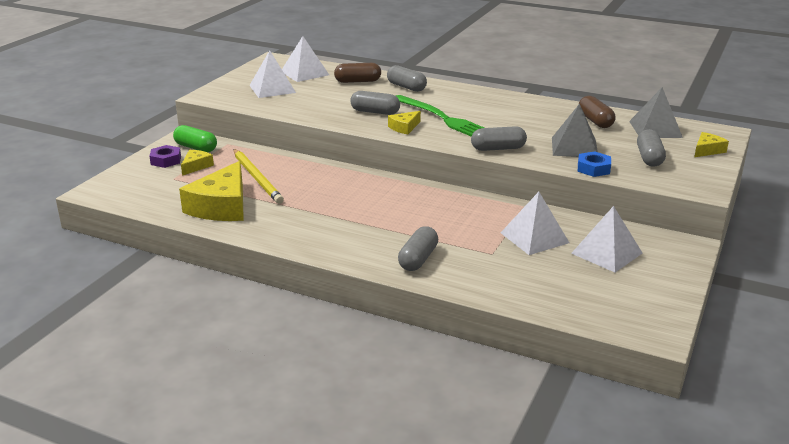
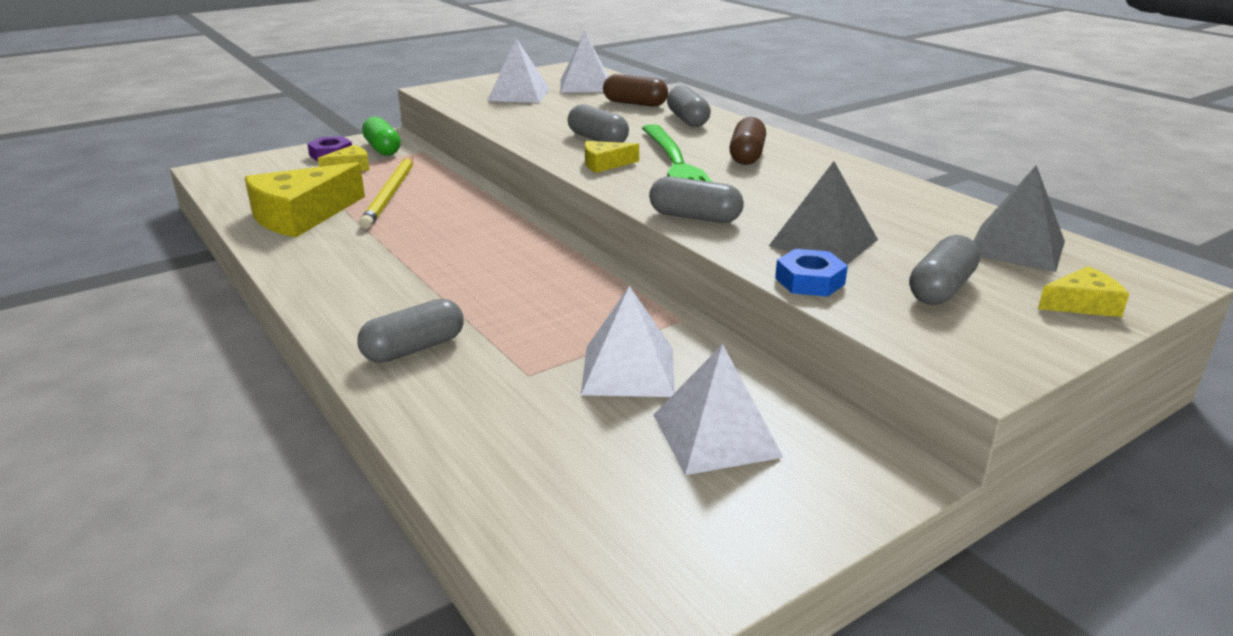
camera: 30 degrees right, 0 degrees up
(595, 121) = (916, 213): brown capsule -> brown capsule (747, 156)

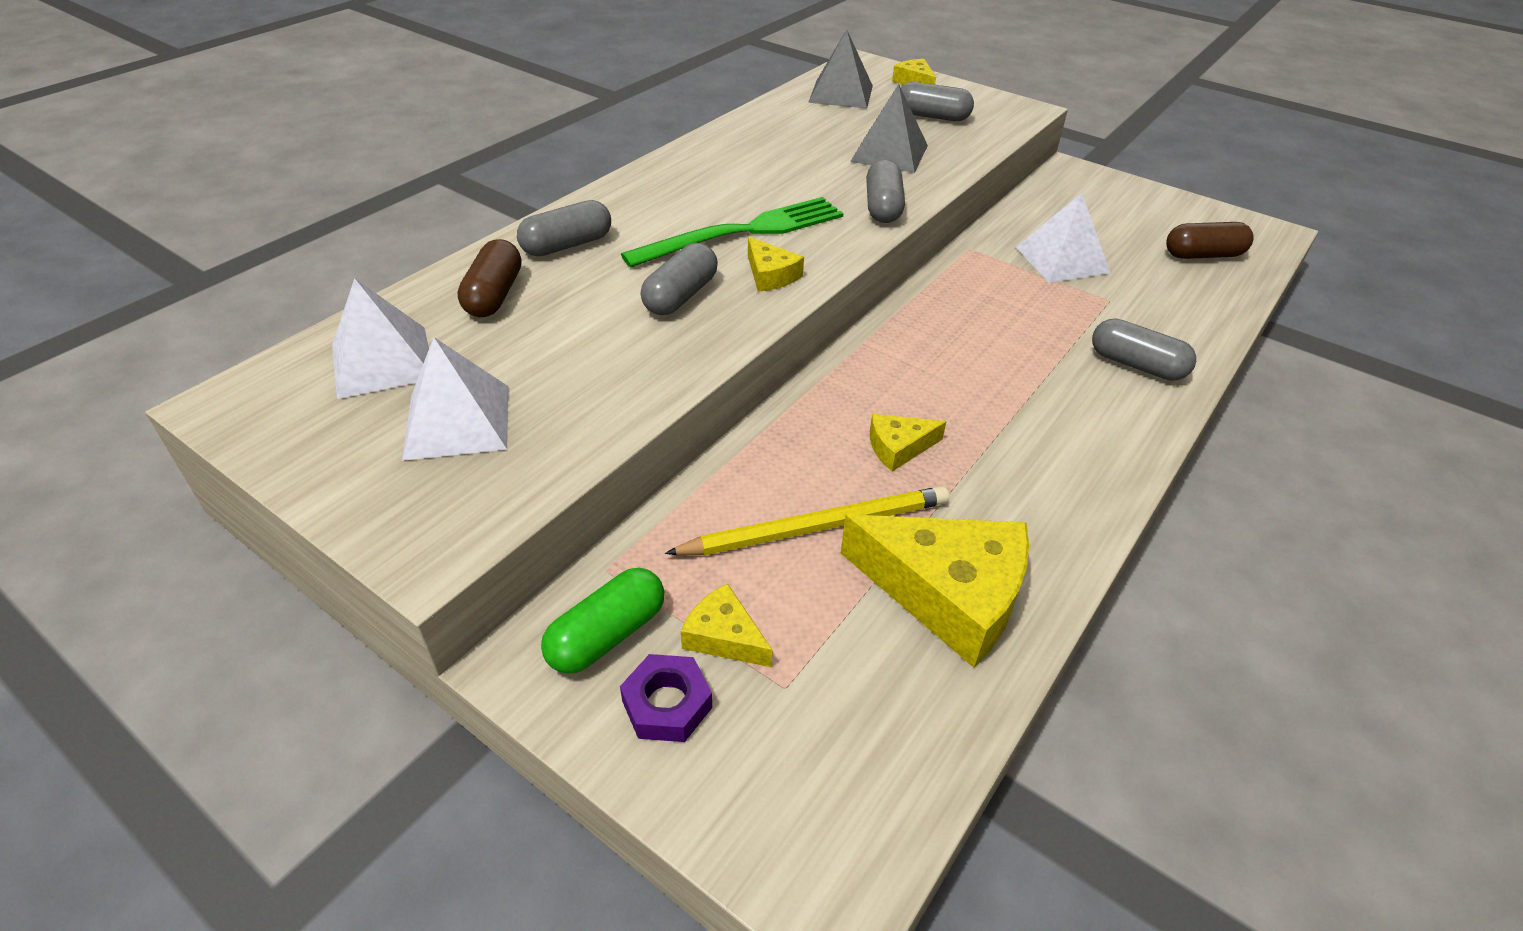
camera: 110 degrees left, 15 degrees up
(427, 226) = (899, 447): none -> yellow cheese
(716, 435) = (1097, 220): white pyramid -> none
(747, 156) = (693, 197): brown capsule -> brown capsule (1203, 255)
(809, 281) = (962, 155): blue nut -> none

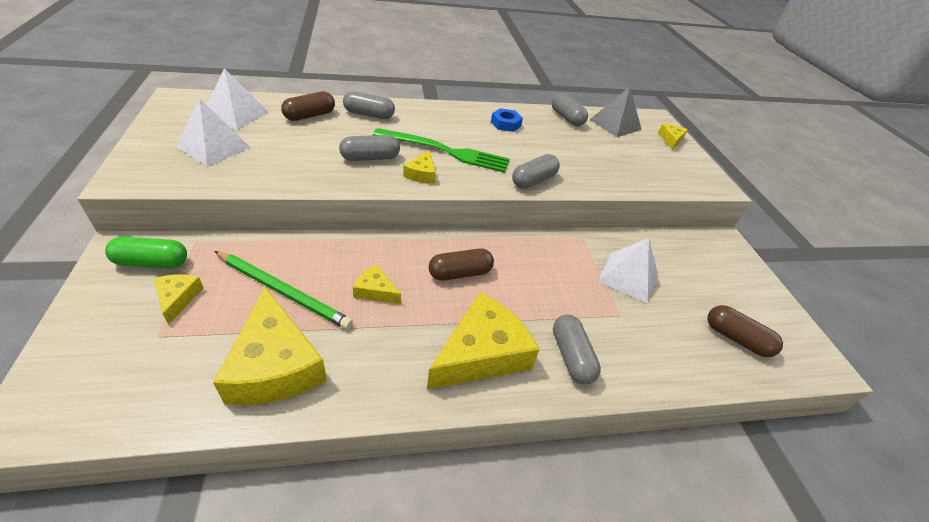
camera: 40 degrees right, 0 degrees up
(667, 704) = (119, 302): purple nut -> none
(740, 159) = (505, 124): none -> blue nut
(817, 527) = (283, 291): yellow pencil -> green pencil
(889, 153) = (587, 161): grey pyramid -> none
(932, 116) = (648, 159): grey capsule -> grey capsule (566, 118)
(937, 367) = (460, 273): none -> brown capsule
(1077, 421) = (481, 353): none -> yellow cheese

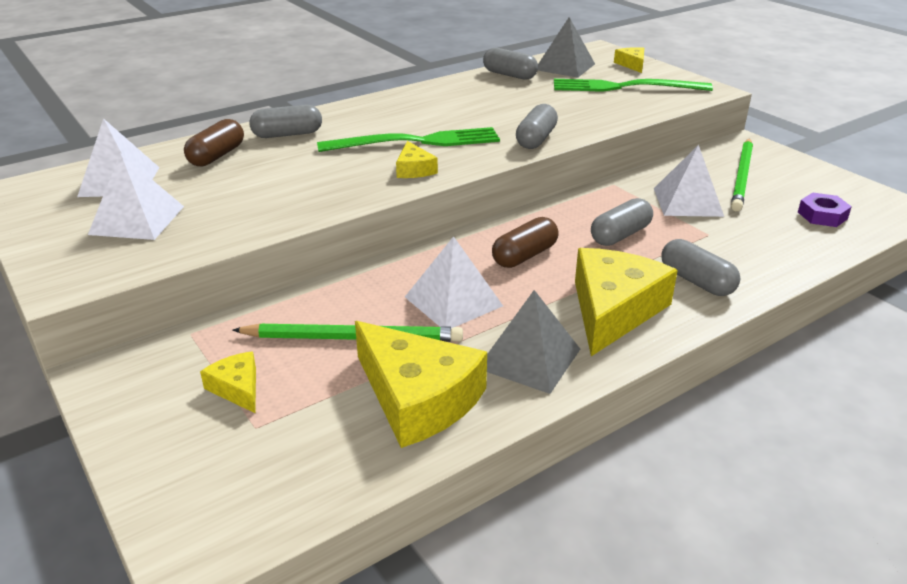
camera: 20 degrees left, 10 degrees down
(152, 262) = (162, 370): green capsule -> none
(370, 158) = (339, 173): grey capsule -> grey capsule (620, 235)
(375, 291) = (453, 301): yellow cheese -> white pyramid
(381, 368) = (529, 358): none -> grey pyramid
(505, 124) = (452, 99): blue nut -> none
(646, 158) = (625, 87): none -> green fork
(694, 271) = (742, 176): none -> green pencil
(736, 339) = (822, 215): brown capsule -> purple nut

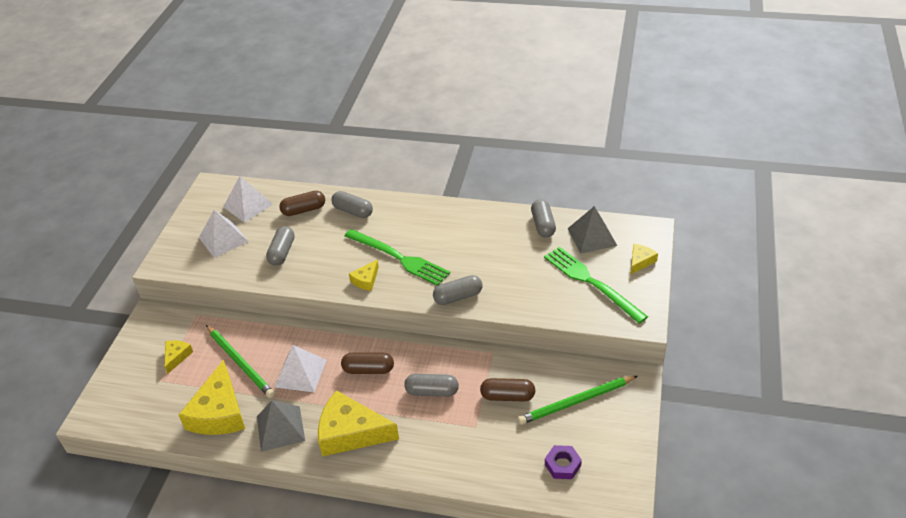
camera: 50 degrees right, 10 degrees up
(613, 310) = (351, 433): yellow cheese -> yellow cheese turned 150 degrees counterclockwise
(687, 202) = (507, 396): white pyramid -> brown capsule
(696, 281) = (414, 449): grey capsule -> grey capsule (282, 252)

